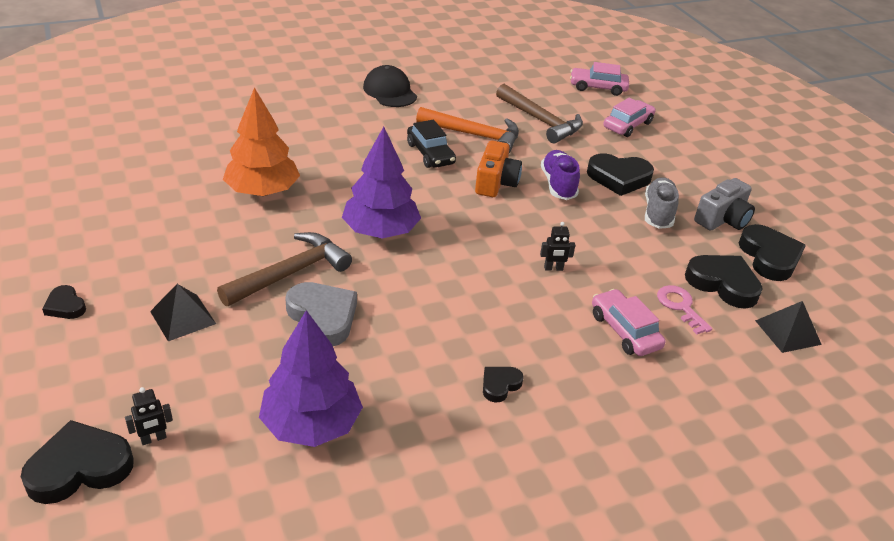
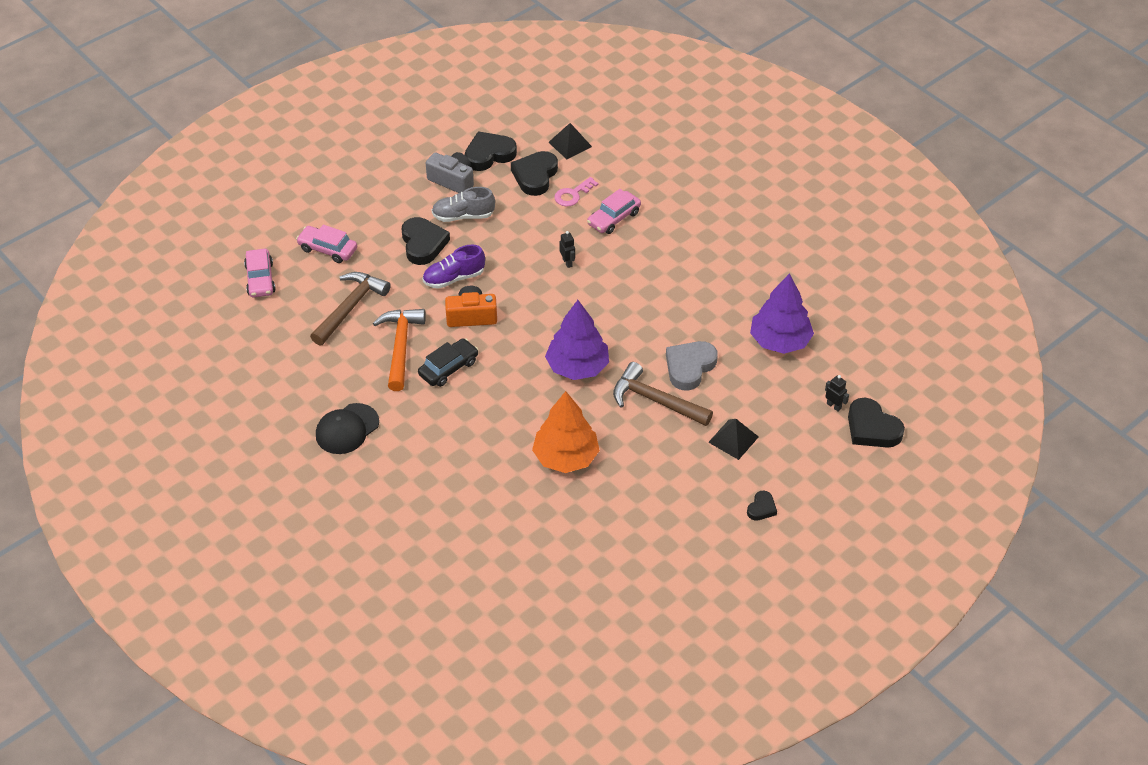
camera: 105 degrees left, 10 degrees up
(500, 385) = (698, 266): black heart -> none

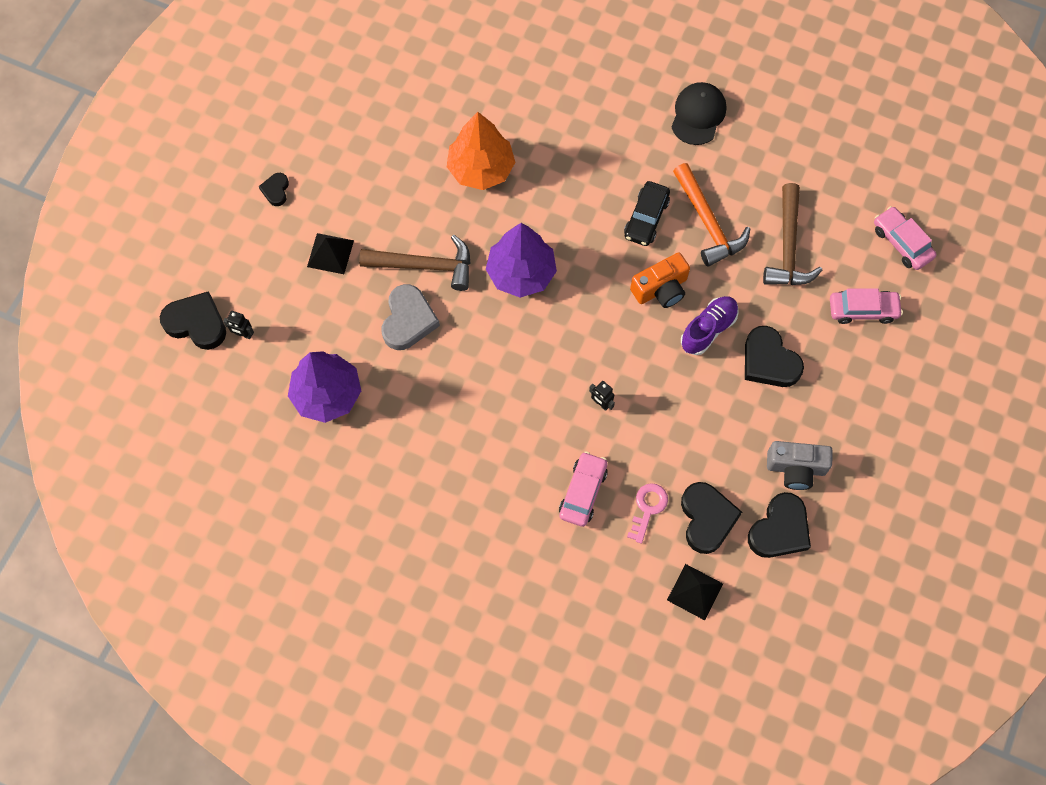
camera: 155 degrees right, 20 degrees up
(463, 216) = (751, 420): grey shoe -> none

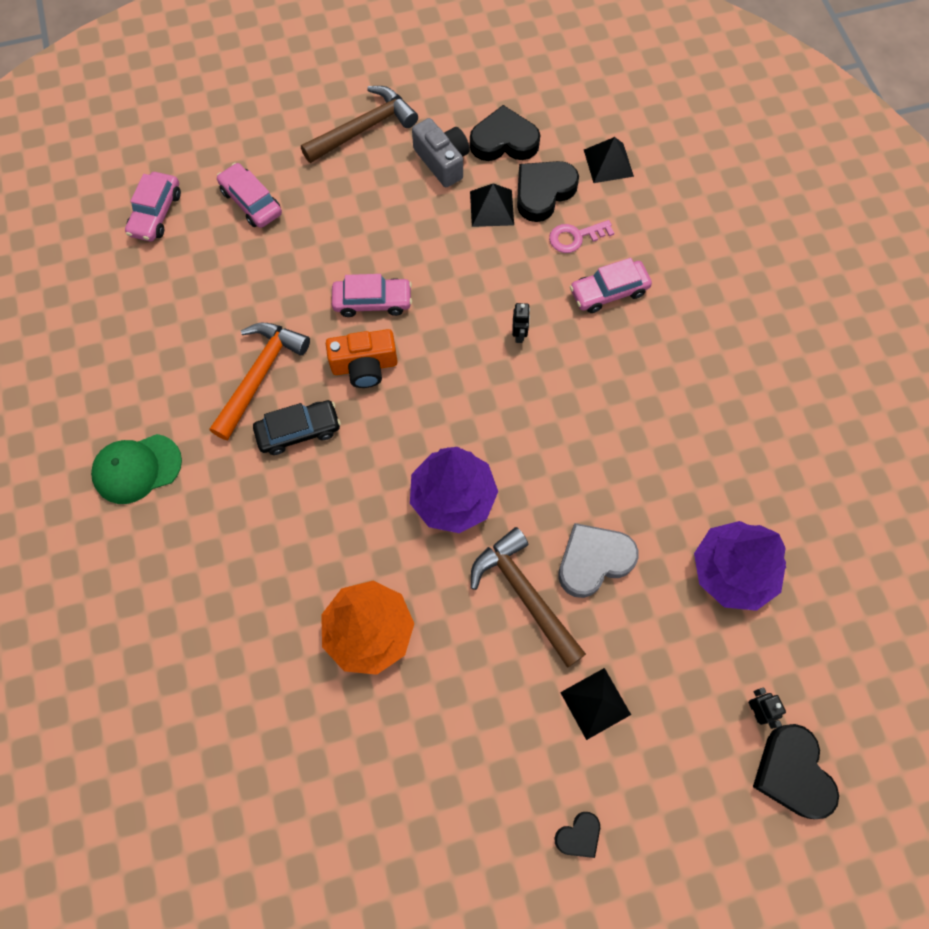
camera: 130 degrees left, 0 degrees up
(661, 289) = (364, 366): orange camera -> orange camera turned 150 degrees clockwise
(698, 115) = (137, 468): black cap -> green cap
(708, 329) = (372, 302): purple shoe -> pink car
(723, 470) = (491, 208): none -> black pyramid
(769, 361) = (362, 238): black heart -> none
(788, 247) = (233, 294): brown hammer -> brown hammer (364, 128)

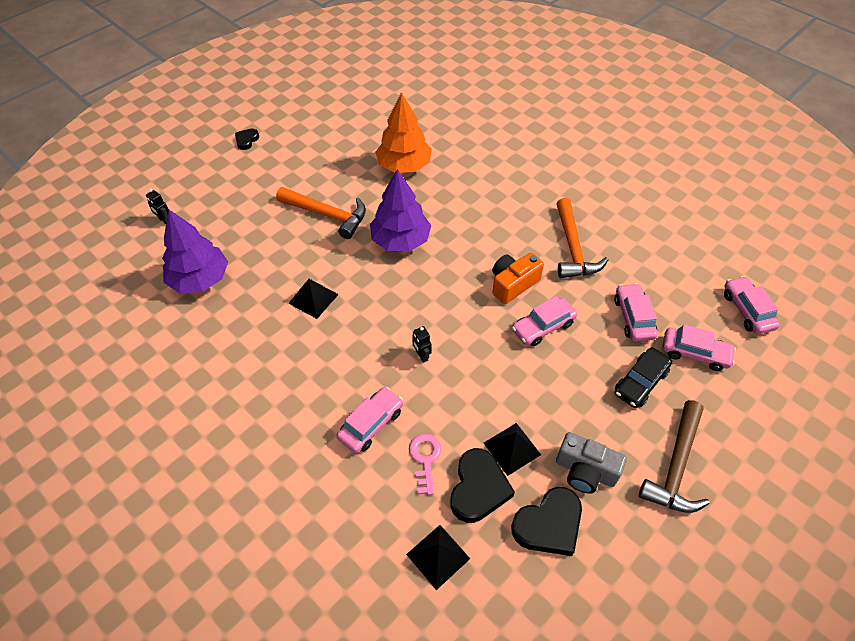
camera: 150 degrees right, 15 degrees down
(137, 468) = (592, 175): green cap -> none
(273, 264) = (633, 317): none -> pink car
(299, 431) = (521, 231): black car -> black car (640, 382)
(524, 594) = (327, 215): brown hammer -> orange hammer
(575, 237) = (425, 459): pink key -> pink key turned 45 degrees counterclockwise
(593, 561) = (293, 247): grey heart -> none
(595, 703) = (261, 188): black pyramid -> black pyramid (313, 298)
(792, 773) = (136, 204): black heart -> none

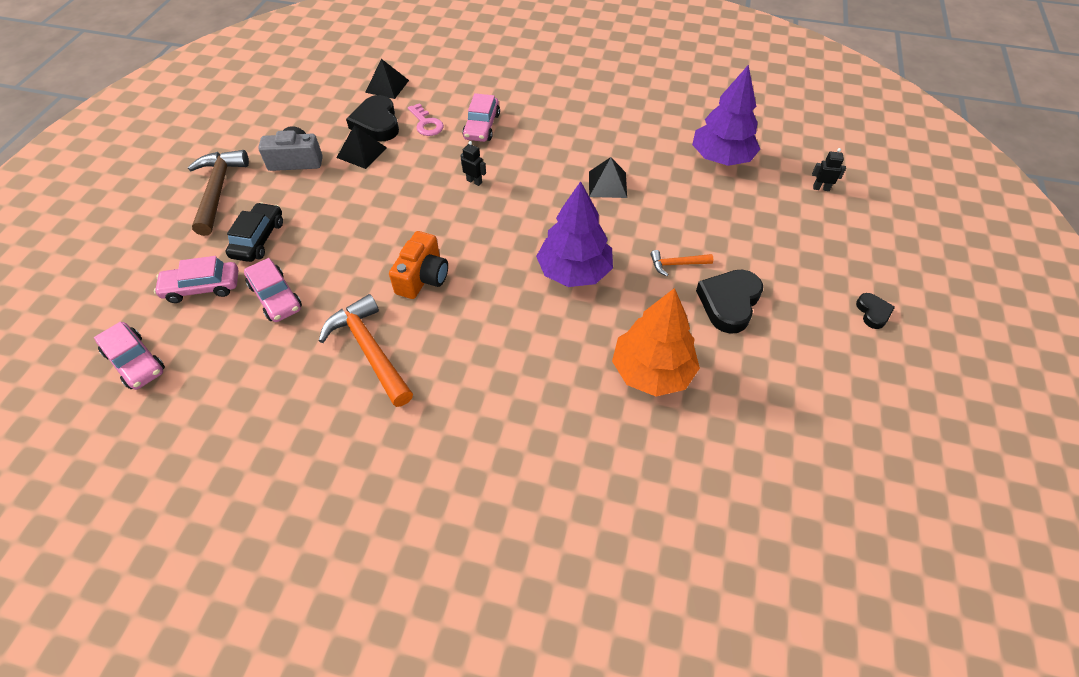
camera: 150 degrees right, 0 degrees up
(327, 215) = (676, 264): orange hammer -> orange hammer, size x0.51
(543, 326) = (372, 249): pink car -> none
(548, 524) = (316, 124): black heart -> black heart (729, 303)

